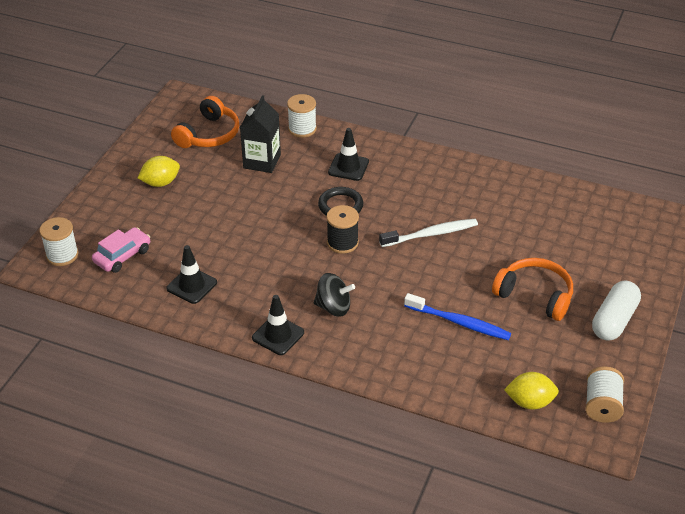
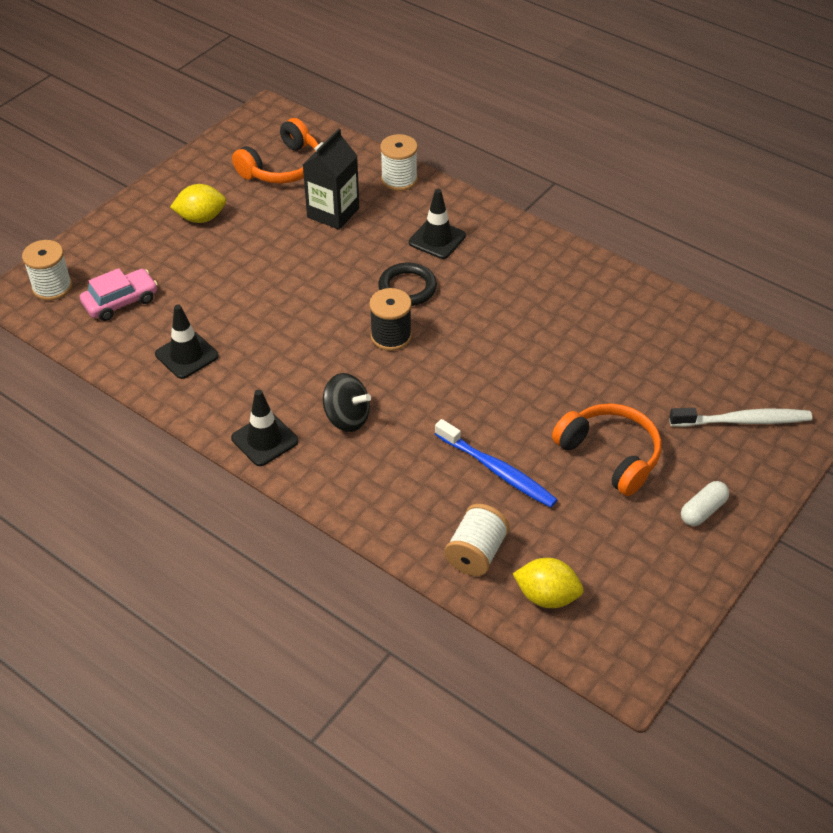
camera: 15 degrees right, 5 degrees up
(431, 234) = (507, 346): white toothbrush -> white toothbrush (743, 421)
(602, 406) = (640, 623): white spool -> white spool (476, 553)
(614, 320) = (703, 510): white capsule -> white capsule, size x0.59

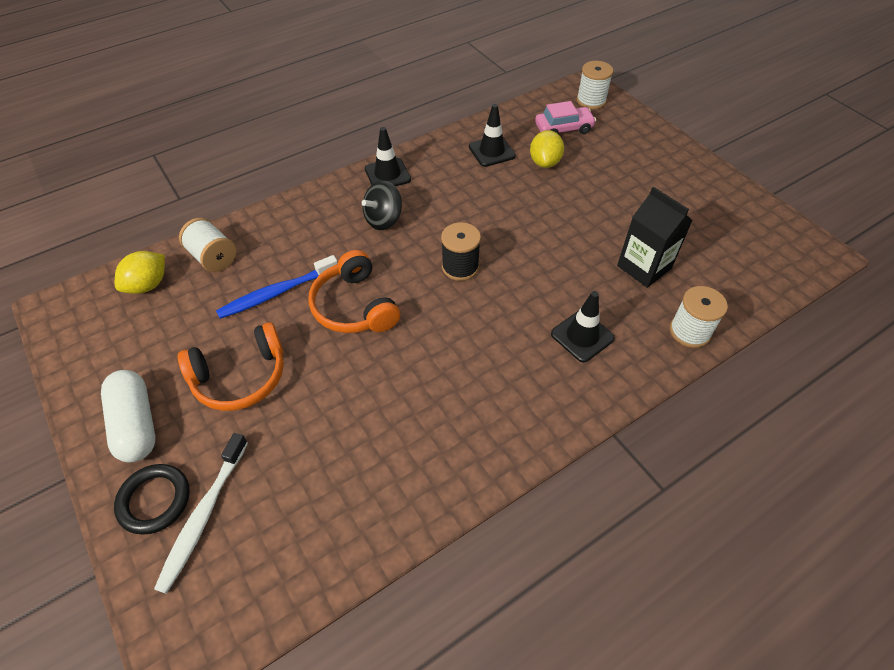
camera: 110 degrees right, 5 degrees up
(120, 301) = (563, 129): pink car -> pink car turned 90 degrees counterclockwise
(201, 218) = (655, 183): yellow lemon -> yellow lemon (545, 162)
(282, 167) = (724, 246): orange headphones -> orange headphones (354, 306)
(407, 288) = (518, 294): black ring -> black ring (154, 500)
(703, 510) = (136, 424): white capsule -> white capsule, size x1.69

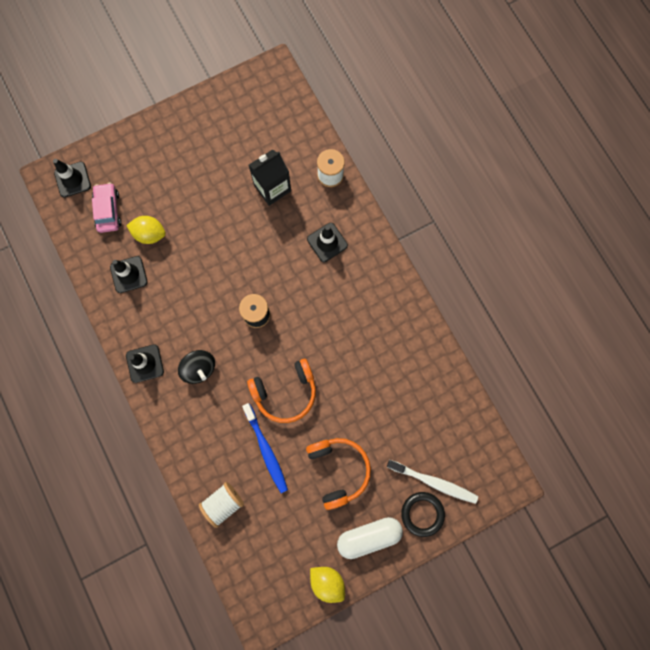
camera: 85 degrees left, 25 degrees up
(148, 285) = (246, 551): yellow lemon -> yellow lemon (327, 581)
(591, 101) = (72, 179): white spool -> black traffic cone

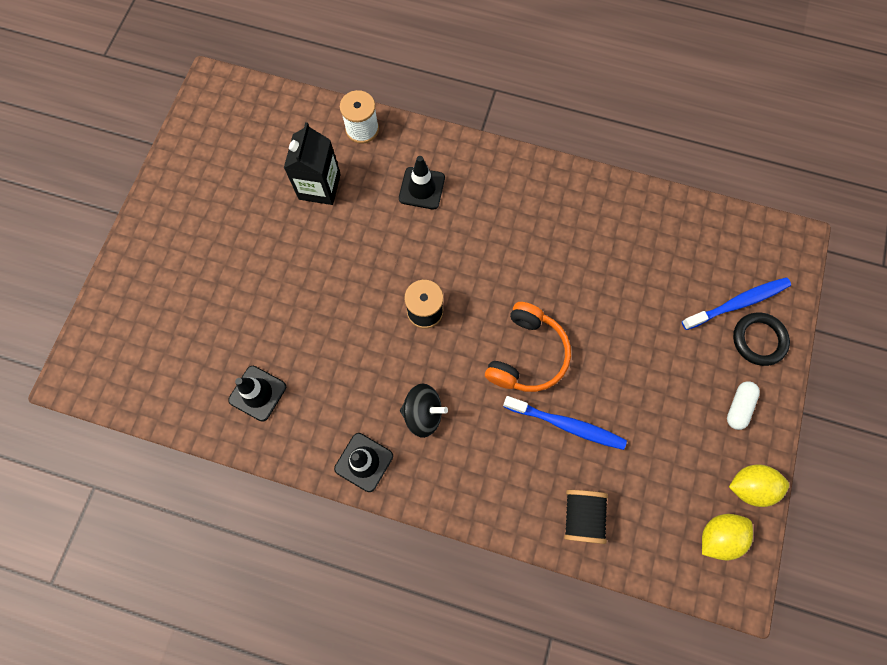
camera: 45 degrees left, 5 degrees down
(72, 179) = (101, 357): black traffic cone -> none
(108, 210) = (172, 353): pink car -> none
(150, 234) = (240, 335): yellow lemon -> yellow lemon (718, 536)
(223, 503) = (581, 516): white spool -> black spool
(338, 470) = (648, 376): orange headphones -> none
(369, 536) = (738, 407): white capsule -> white capsule, size x0.59
(433, 482) = (737, 303): white toothbrush -> blue toothbrush

